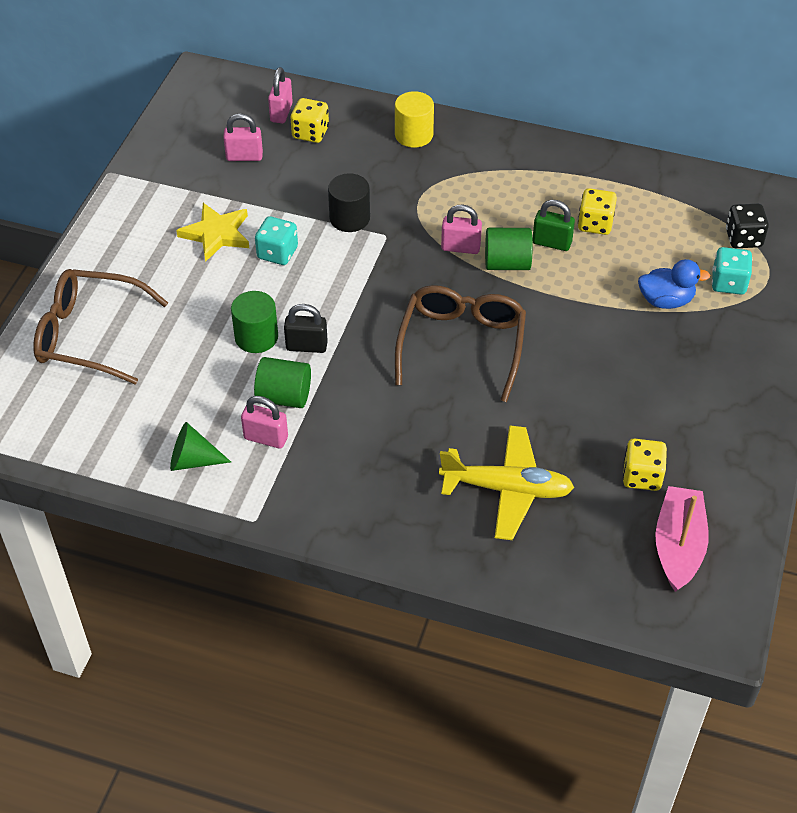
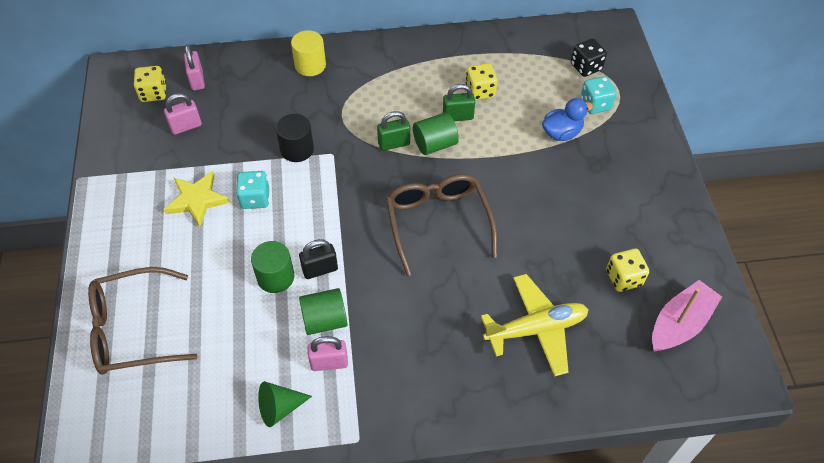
camera: 25 degrees left, 5 degrees up
(310, 133) = (229, 89): yellow dice -> yellow dice (153, 93)
(460, 247) = (394, 143): pink padlock -> green padlock
(678, 546) = (680, 324): pink boat -> pink boat turned 60 degrees clockwise

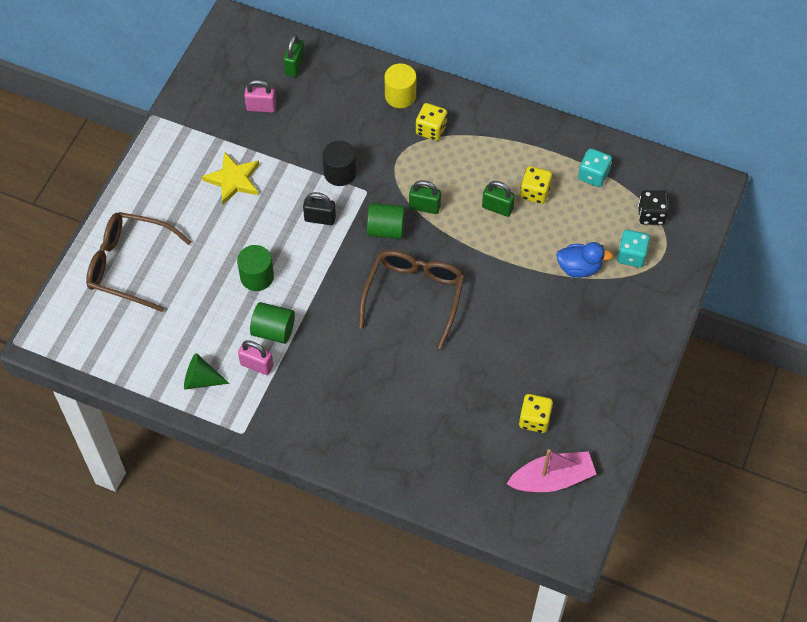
camera: 30 degrees right, 5 degrees up
(153, 93) = (252, 62): yellow dice -> yellow dice (431, 129)
(197, 80) = (295, 66): pink padlock -> green padlock
(255, 198) = (280, 201): turquoise dice -> turquoise dice (593, 175)
(320, 269) = (294, 288): black padlock -> black padlock (320, 218)
(435, 144) = (459, 224): green cylinder -> green cylinder (386, 229)
(536, 329) = (431, 422): yellow plane -> none

